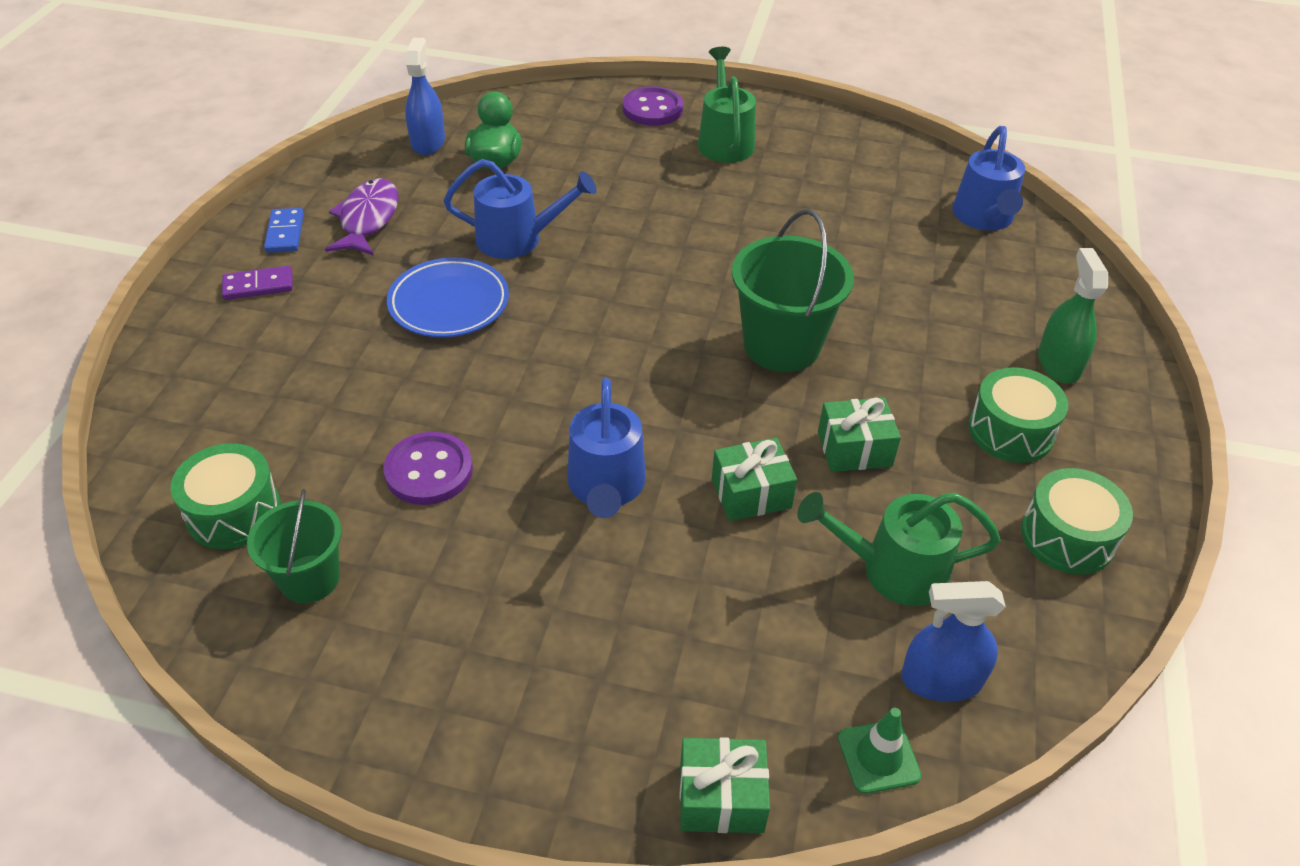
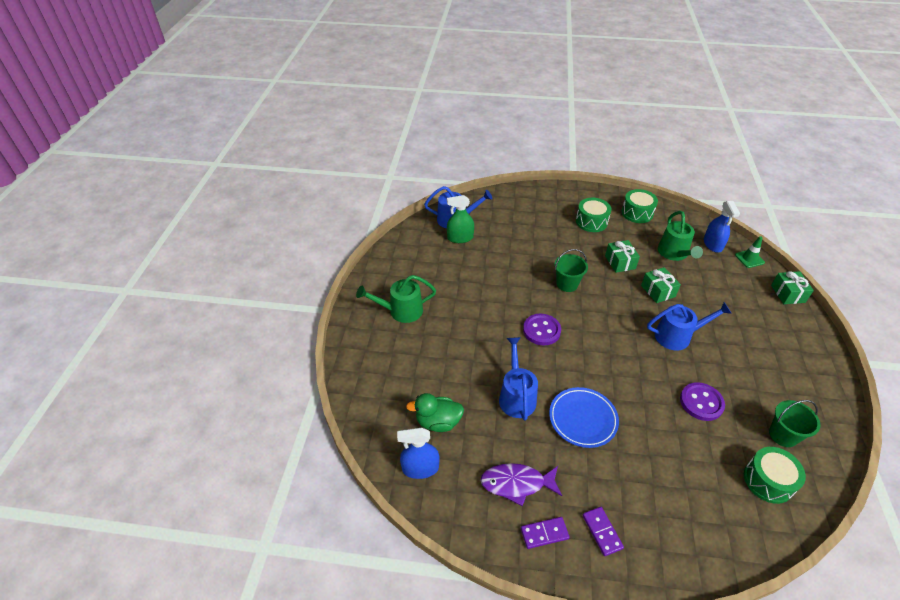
camera: 95 degrees left, 0 degrees up
(285, 233) = (544, 533): blue domino -> purple domino
(652, 109) = (368, 346): purple button -> purple button (541, 330)
(782, 345) = (567, 284): green bucket -> green bucket, size x0.62
(1058, 363) = (548, 207): green spray bottle -> green spray bottle (460, 238)

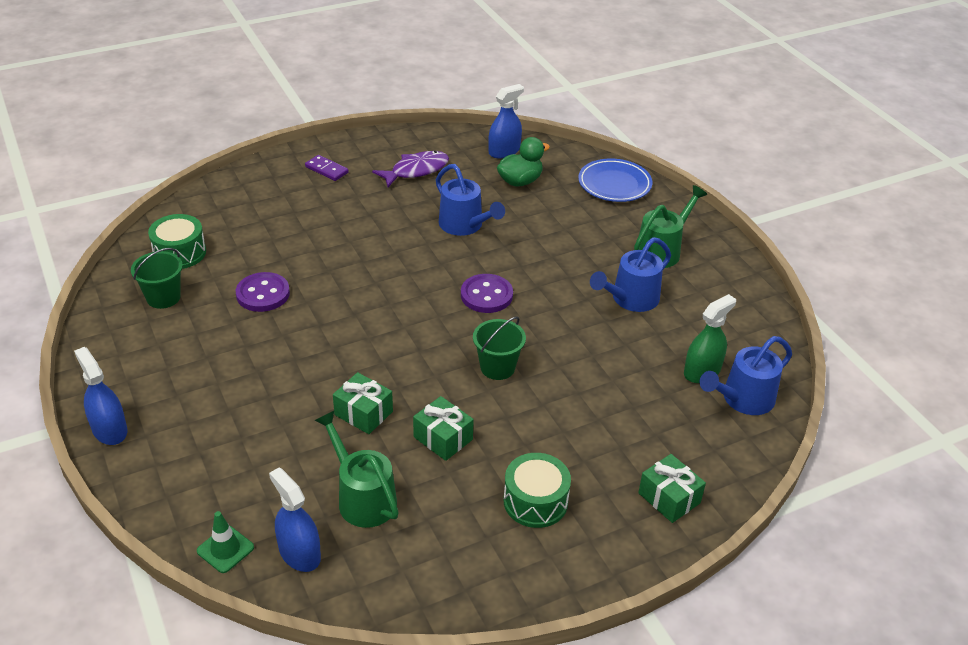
camera: 145 degrees right, 5 degrees down
(544, 533) = (373, 153): purple domino -> none
(582, 419) = (385, 232): blue plate -> blue plate (614, 184)
(637, 213) = (467, 566): green drum -> none
(678, 336) = (312, 358): blue watering can -> blue watering can (630, 299)
(787, 294) = (153, 500): green gift -> green gift (669, 498)
(817, 343) = (109, 430): none -> blue spray bottle

